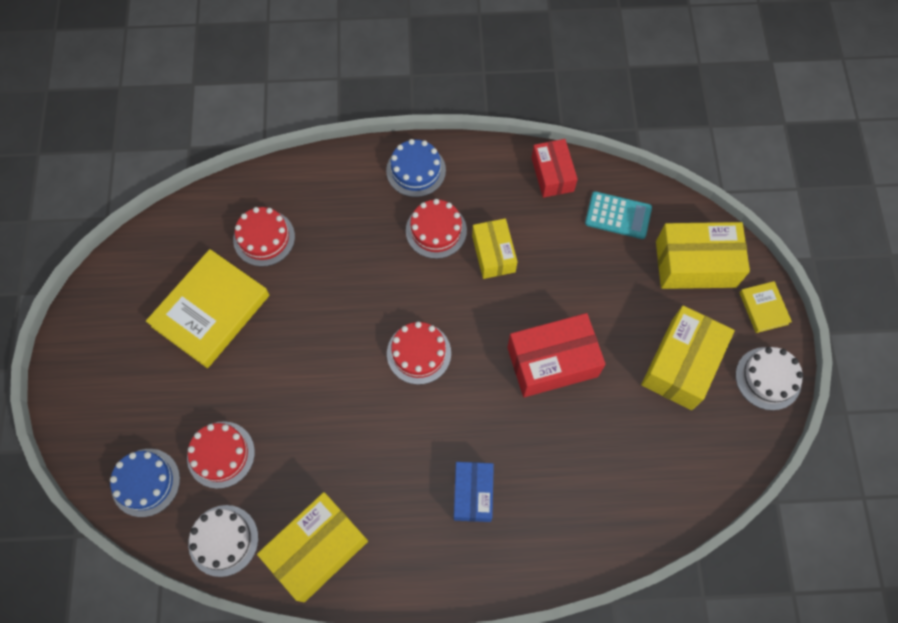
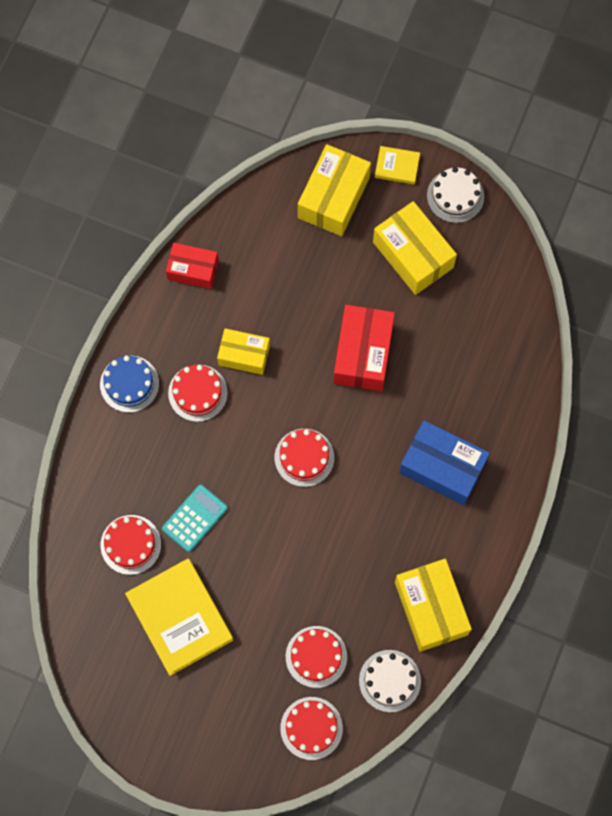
camera: 65 degrees left, 5 degrees up
(145, 482) = (311, 728): blue cake -> red cake
(473, 494) = (442, 467): blue box -> blue box, size x1.56
(618, 215) = (259, 236): turquoise calculator -> turquoise calculator (194, 518)

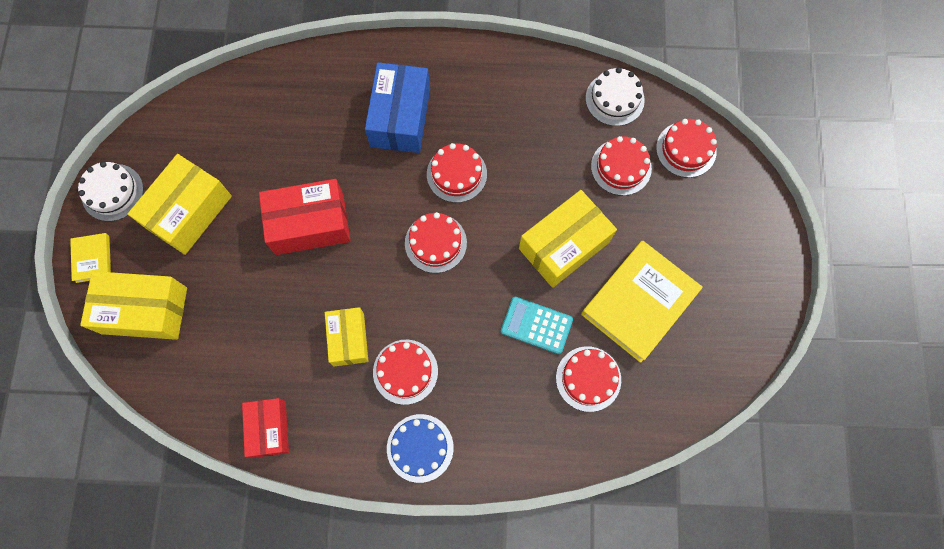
camera: 110 degrees left, 0 degrees up
(365, 499) = (456, 174): none -> red cake
(431, 608) = (535, 86): yellow box -> yellow box (564, 245)

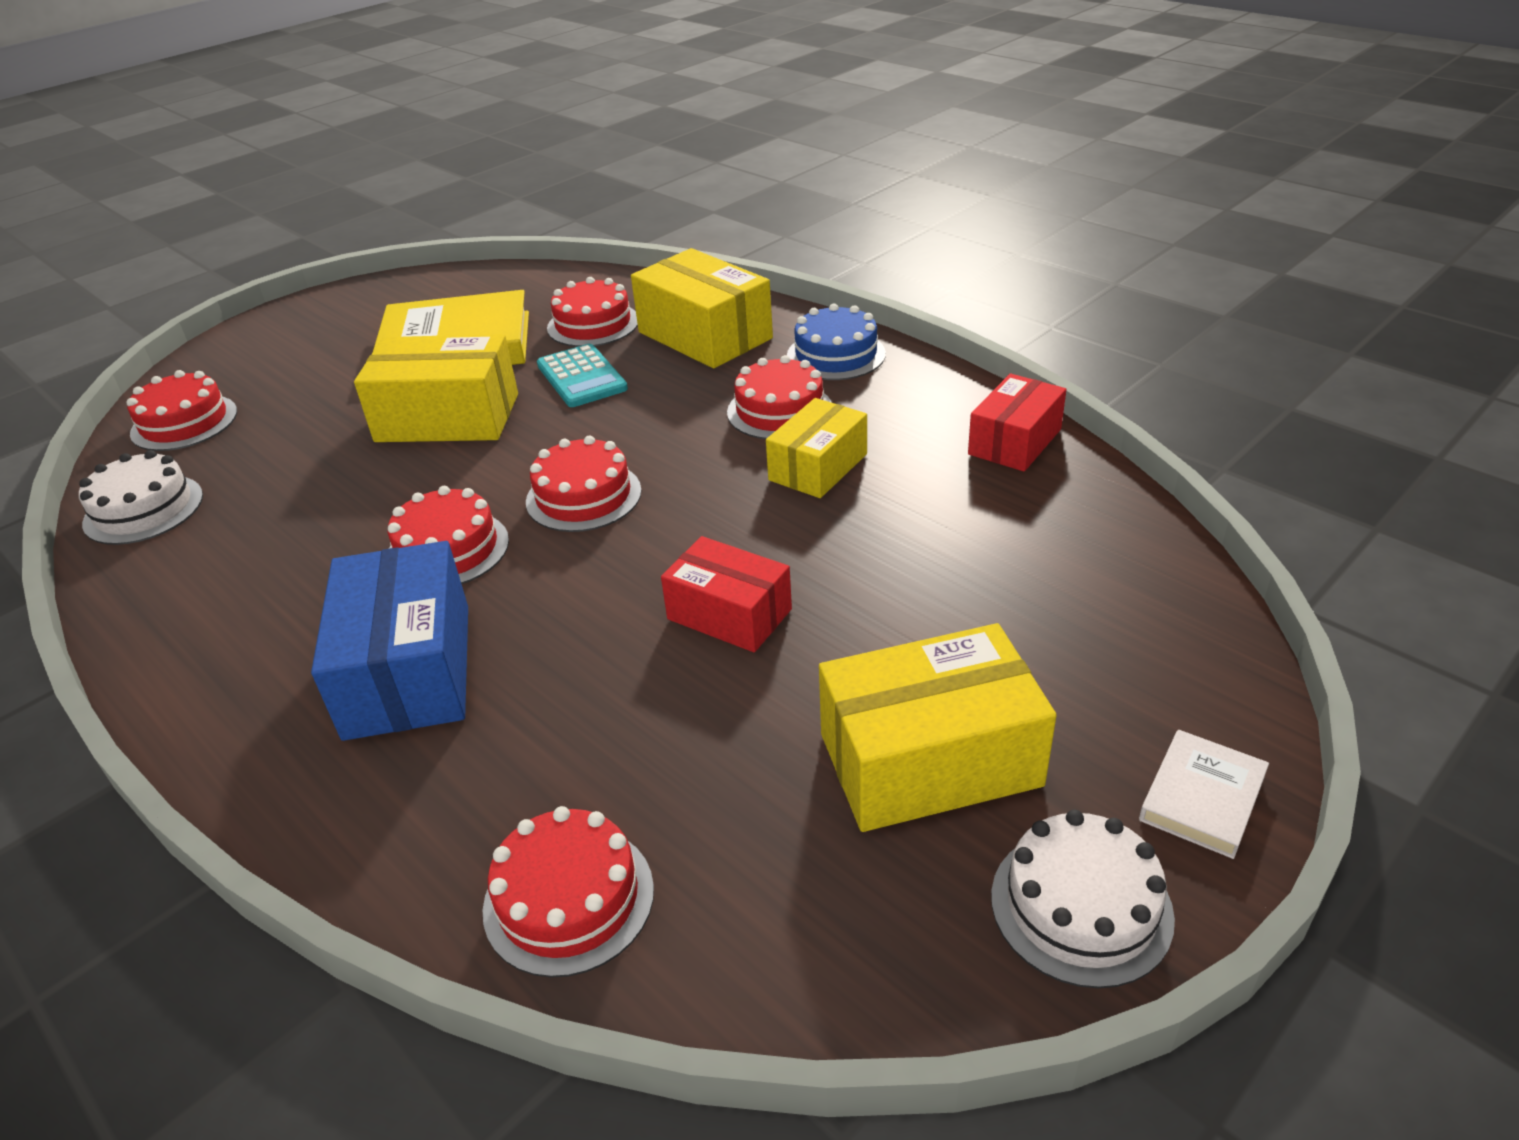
camera: 135 degrees left, 35 degrees down
(92, 259) = (1202, 798): yellow book -> white book
(144, 310) = (1130, 656): yellow box -> yellow box (705, 335)
(309, 224) = (729, 614): red box -> red box, size x0.64
(400, 117) = (409, 670): blue box -> blue box turned 60 degrees counterclockwise
(621, 167) = (269, 445): red cake -> red cake (569, 899)

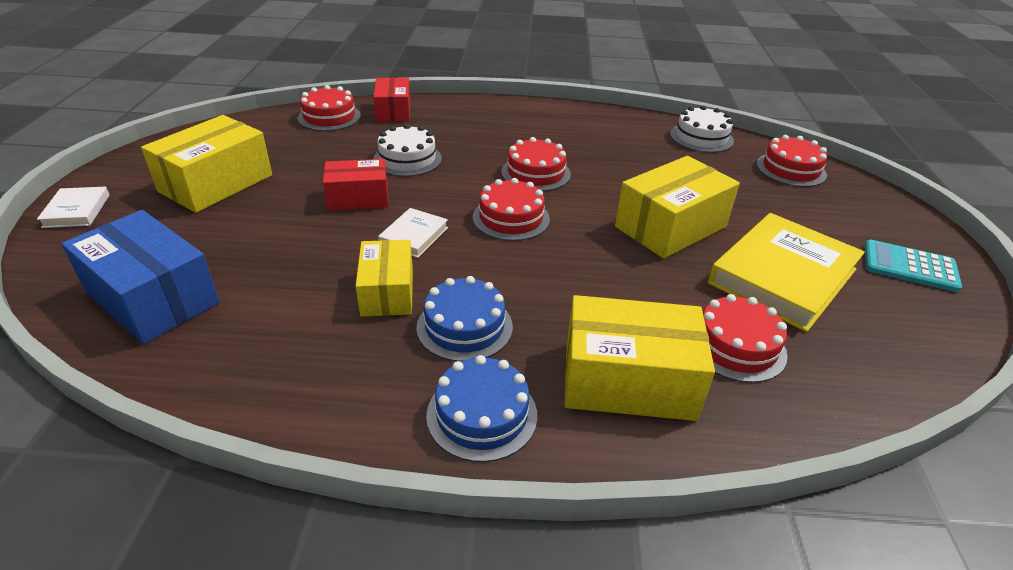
camera: 135 degrees right, 0 degrees up
(409, 670) = (474, 137): blue box -> blue box (152, 298)
(582, 377) = (649, 290): turquoise calculator -> turquoise calculator (910, 267)
(722, 520) = (414, 236): none -> white book
(779, 410) = (464, 326): red cake -> blue cake
(1014, 441) = (241, 380): red box -> red box (393, 111)
(1081, 906) = (134, 167): white cake -> white cake (407, 159)

